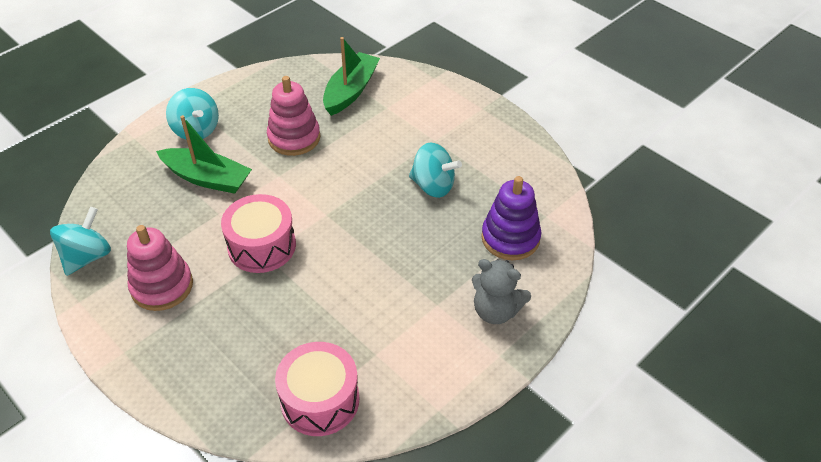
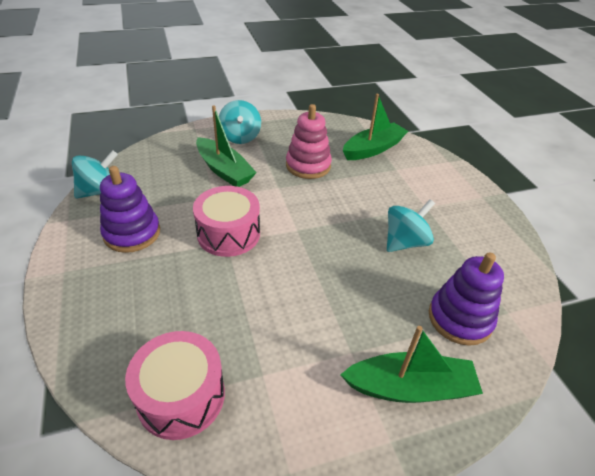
camera: 25 degrees right, 5 degrees down
(162, 286) = (132, 233): pink stacking toy -> purple stacking toy
(433, 186) = (405, 242): turquoise spinning top -> turquoise spinning top turned 90 degrees counterclockwise
(496, 311) = (410, 387): grey teddy bear -> green boat

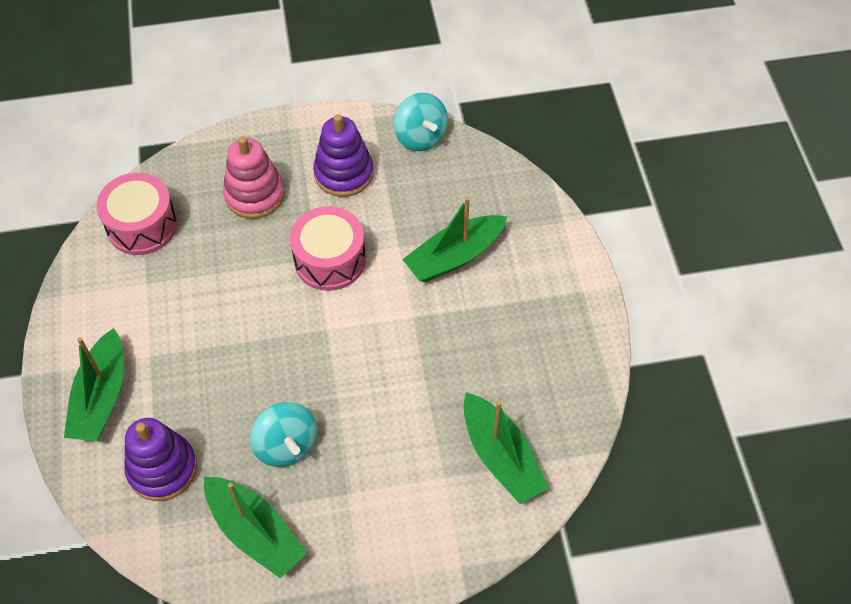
camera: 100 degrees right, 15 degrees up
(240, 137) = (538, 277): turquoise spinning top -> none
(308, 166) = (459, 357): pink stacking toy -> pink stacking toy (254, 195)
(480, 251) = (255, 532): none -> green boat

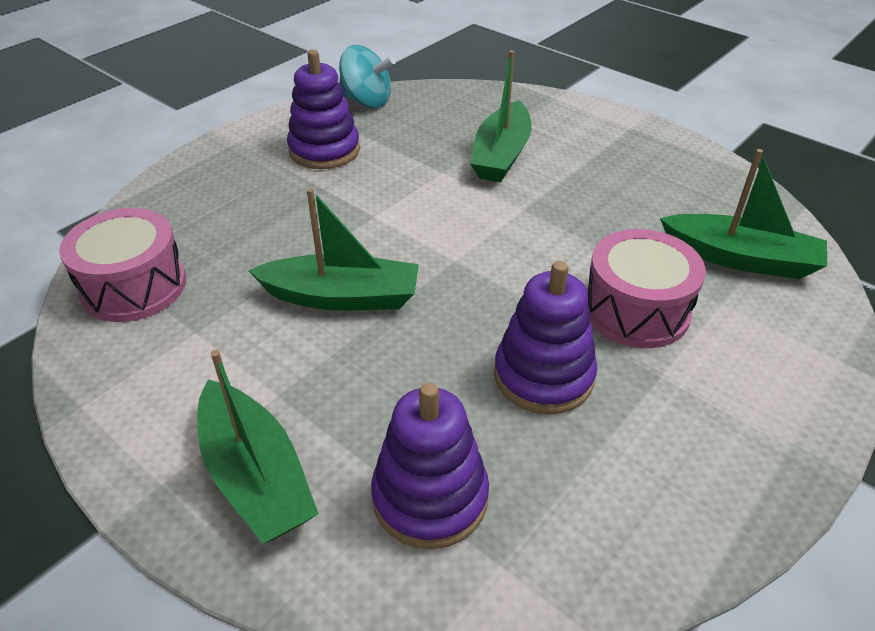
camera: 40 degrees left, 15 degrees down
(254, 195) = (248, 203): pink stacking toy -> none
(255, 532) = (622, 481): green boat -> green boat (342, 297)
(286, 445) = (543, 376): turquoise spinning top -> purple stacking toy
(330, 260) = (389, 211): pink drum -> pink drum (636, 310)

